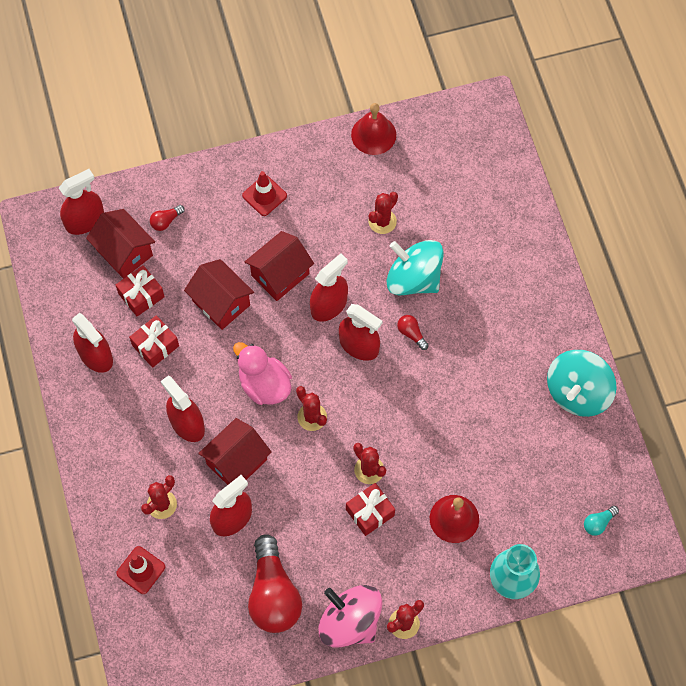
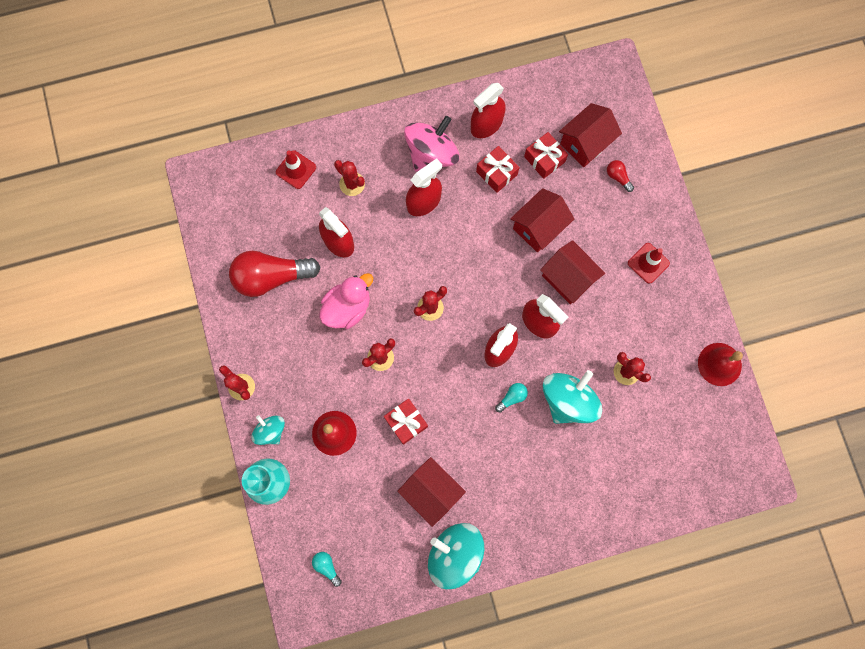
camera: 90 degrees right, 10 degrees up
(85, 221) = (615, 109): red spray bottle -> none
(237, 462) = (389, 244): red house -> red house (431, 491)
(264, 385) = (460, 266): pink duck -> pink duck (347, 308)
(350, 622) = (245, 341): pink spinning top -> pink spinning top (431, 154)
(370, 512) = (341, 358): red gift -> red gift (406, 422)
(411, 333) = (512, 397): red light bulb -> turquoise light bulb
(454, 588) = (270, 431): none -> turquoise spinning top

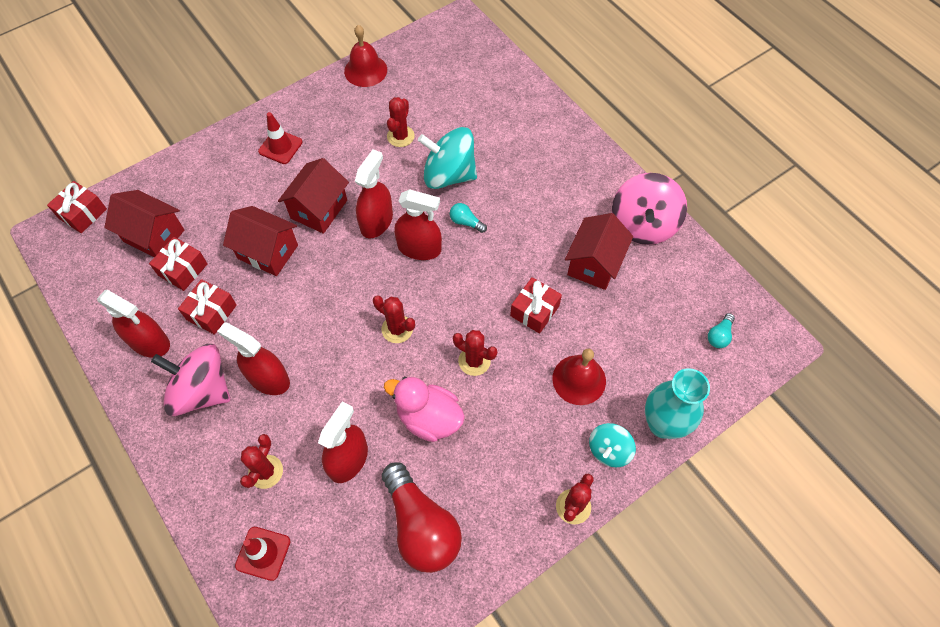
camera: 110 degrees left, 15 degrees down
(455, 554) = (643, 225): turquoise spinning top -> pink spinning top
(618, 177) = (189, 196): red light bulb -> none
(627, 93) = (83, 213): none -> red gift

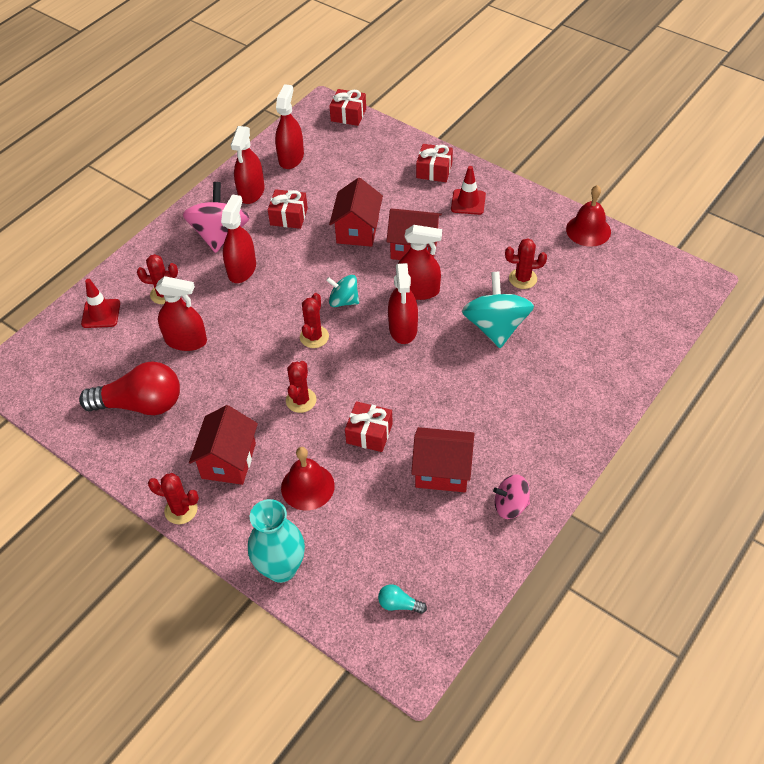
camera: 75 degrees right, 10 degrees down
(117, 288) = (291, 158): none -> red spray bottle
(154, 236) = (345, 160): red house -> red house (228, 460)
(183, 269) = (321, 187): red gift -> red gift (434, 171)
(421, 526) = (141, 404): red light bulb -> red light bulb turned 135 degrees counterclockwise
(429, 418) = (236, 383): pink duck -> none
(466, 222) = (446, 355): turquoise light bulb -> none
(609, 450) = (242, 527): turquoise spinning top -> turquoise spinning top (343, 301)
(643, 225) = (510, 505): pink spinning top -> pink spinning top, size x0.57

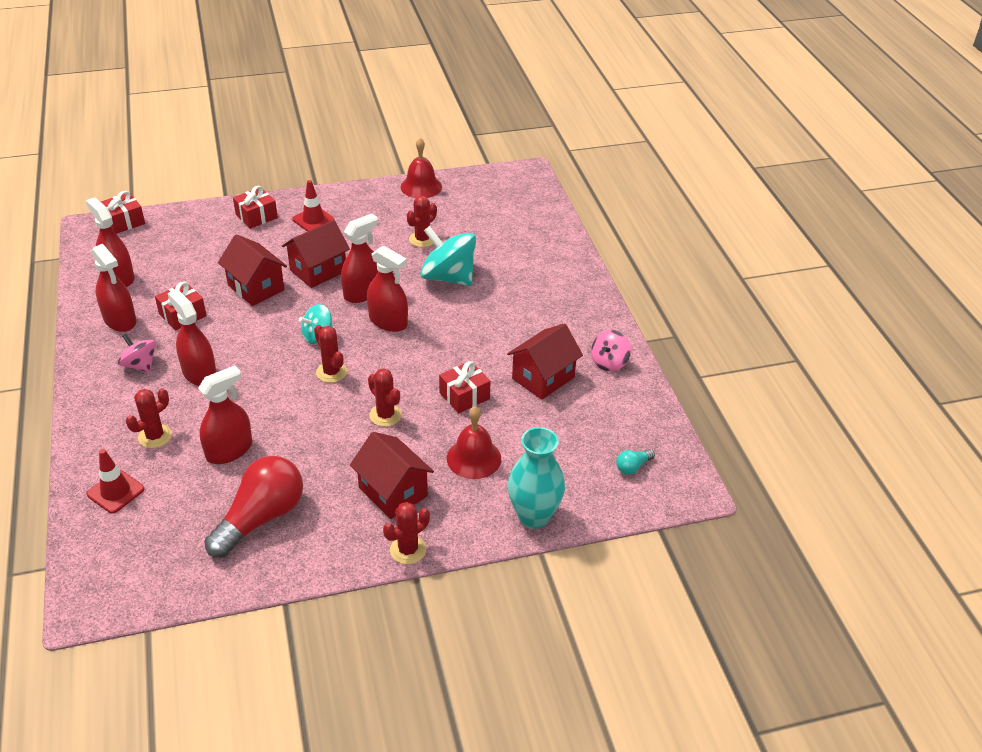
camera: 55 degrees left, 10 degrees down
(220, 235) = (140, 365): pink spinning top -> pink spinning top, size x0.57

